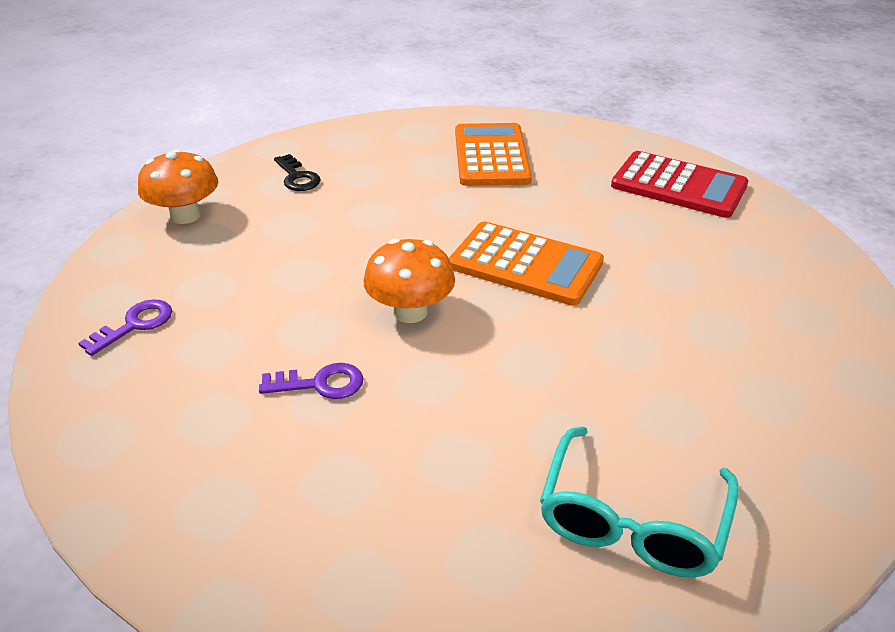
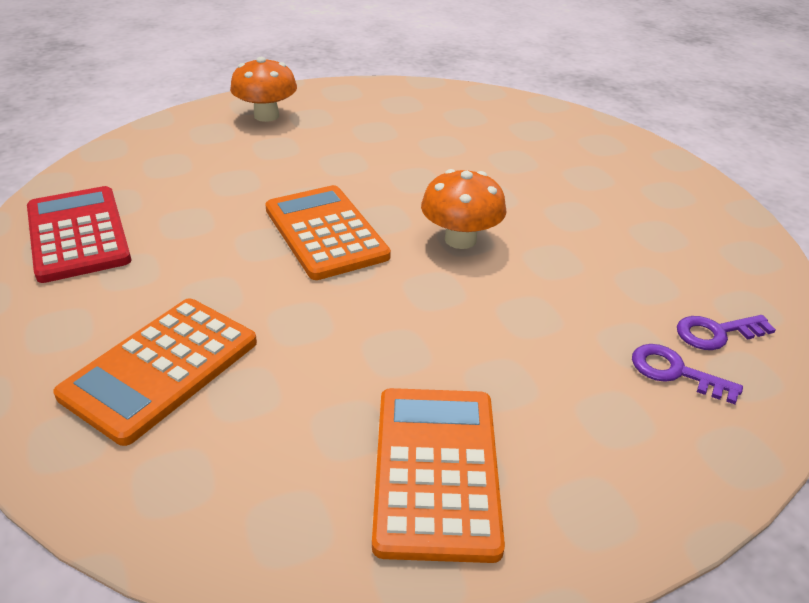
camera: 145 degrees left, 0 degrees up
(185, 215) = (632, 472): orange mushroom -> orange mushroom (266, 116)
(297, 177) = (436, 470): black key -> orange calculator
(320, 384) = (569, 223): purple key -> purple key (675, 372)
(631, 520) = (451, 115): turquoise glasses -> none

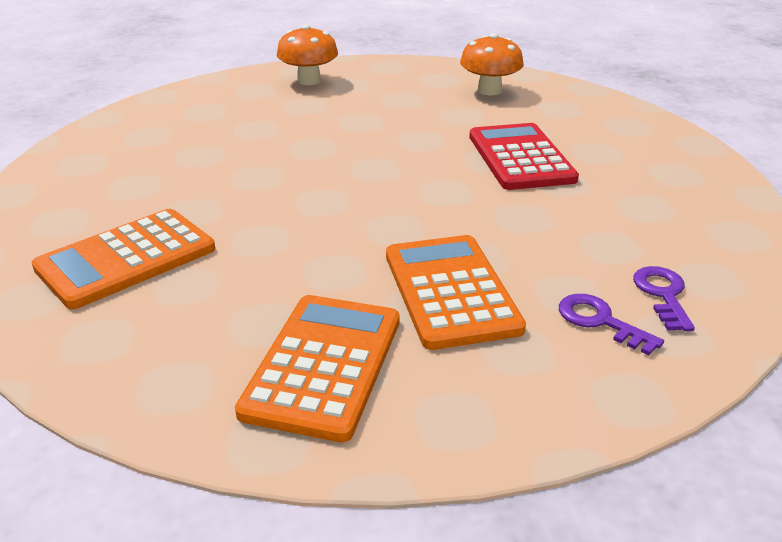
camera: 15 degrees right, 5 degrees down
(78, 234) = (106, 156): red calculator -> red calculator (520, 158)
(325, 232) = (316, 174): orange calculator -> orange calculator (450, 291)
(460, 239) = (440, 191): orange mushroom -> orange mushroom (489, 90)
(716, 333) = (663, 295): purple key -> purple key turned 90 degrees clockwise

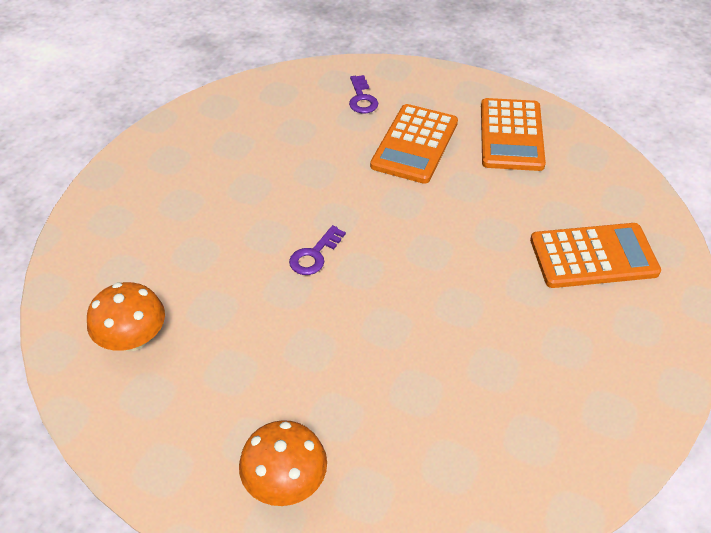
camera: 145 degrees left, 15 degrees up
(324, 365) = (511, 135): orange calculator -> orange calculator turned 45 degrees counterclockwise
(520, 158) = (242, 225): red calculator -> none
(663, 295) = (313, 96): purple key -> purple key (314, 255)

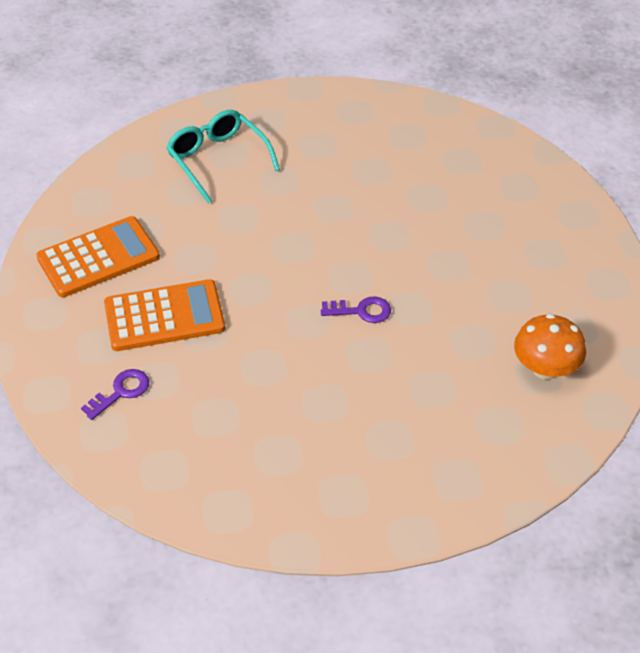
camera: 125 degrees left, 0 degrees up
(285, 482) = (551, 223): orange mushroom -> none
(593, 256) = (218, 160): orange calculator -> turquoise glasses

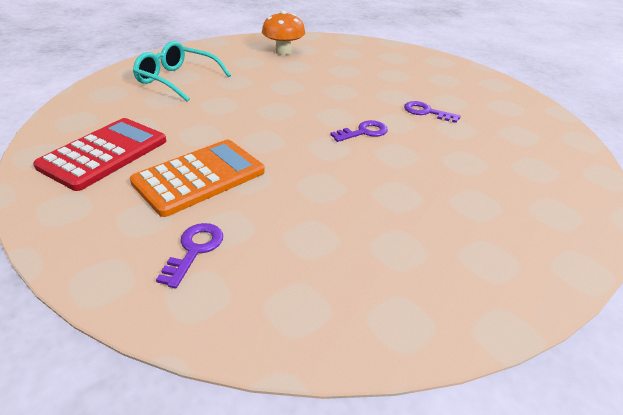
camera: 30 degrees left, 10 degrees down
(98, 257) = (104, 153): orange calculator -> red calculator
(462, 304) = (426, 112): none -> purple key
(545, 368) = (519, 130): orange mushroom -> orange mushroom (283, 52)

